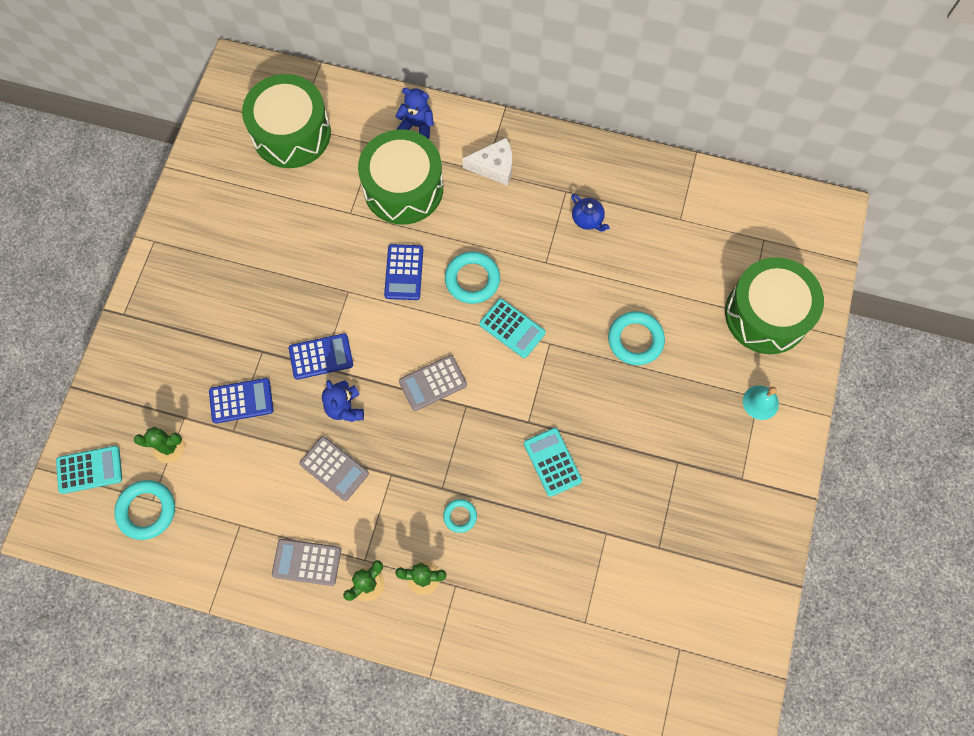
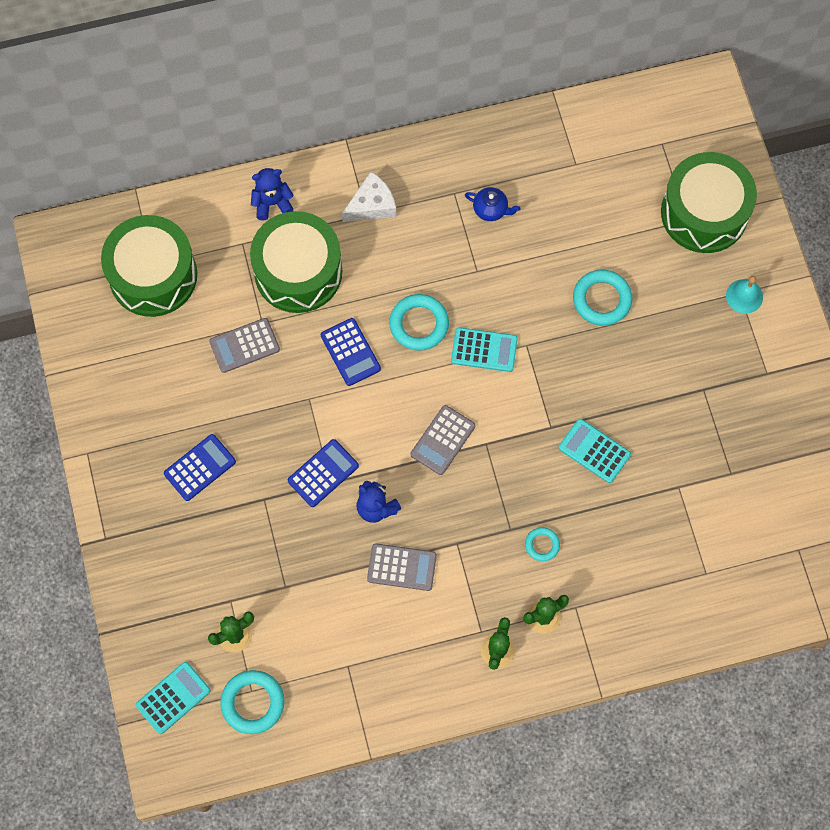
camera: 30 degrees left, 0 degrees up
(241, 401) = (275, 555): blue calculator -> blue calculator (200, 467)
(307, 562) = (430, 663): grey calculator -> grey calculator (244, 345)

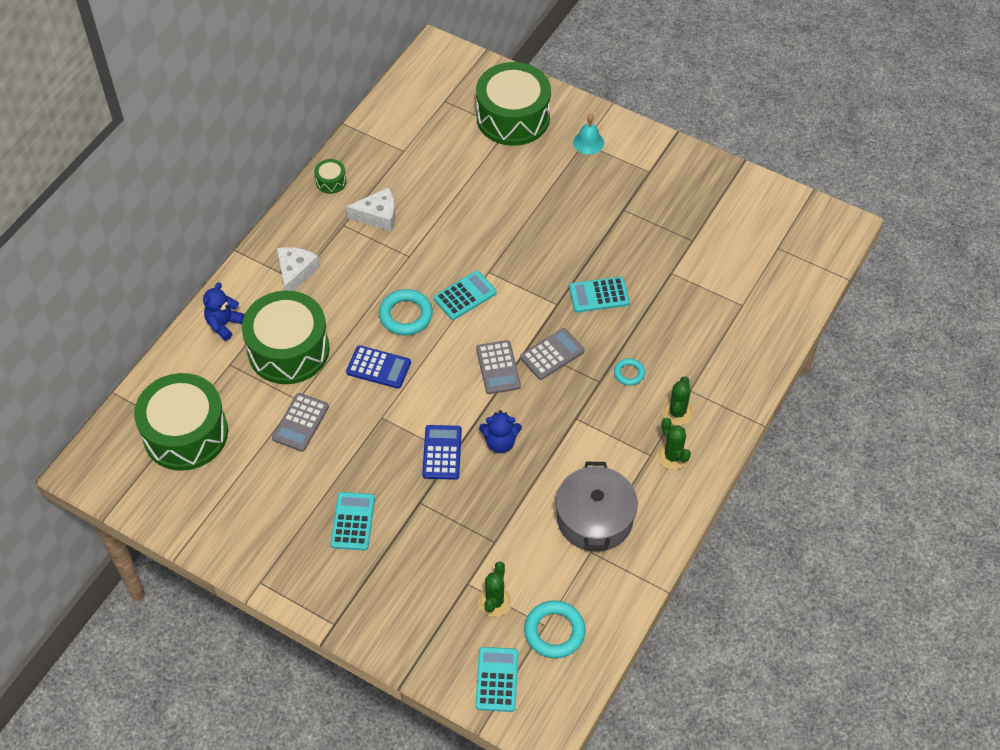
camera: 45 degrees left, 15 degrees down
(200, 467) = (353, 521): blue calculator -> turquoise calculator
(380, 642) = (595, 518): none -> grey pot
(401, 567) = (557, 462): grey calculator -> grey calculator (552, 354)
(485, 142) = (331, 181): none -> green drum
(491, 209) = (378, 215): blue teapot -> white cheese
(602, 299) = (506, 210): turquoise ring -> none

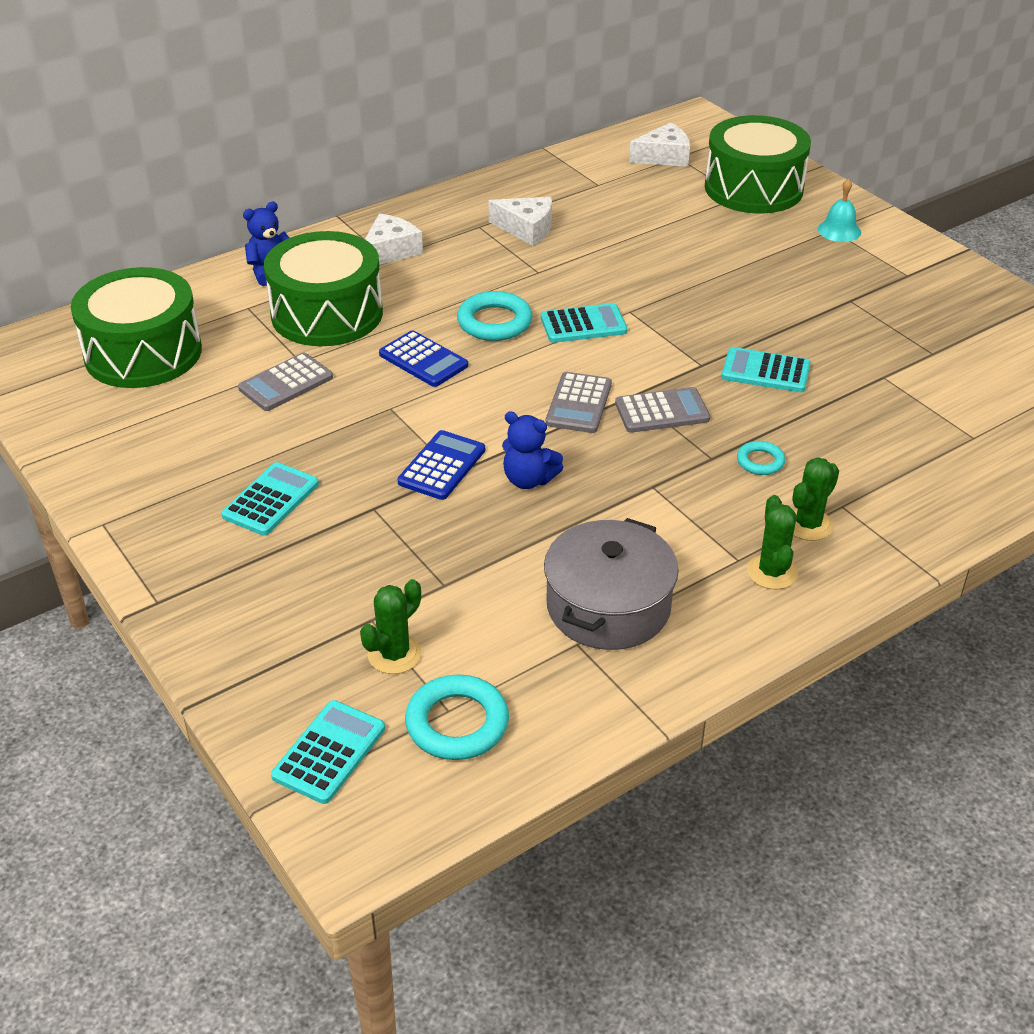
camera: 25 degrees right, 15 degrees down
(331, 181) = (492, 188): green drum -> none
(435, 104) = (664, 157): none -> white cheese

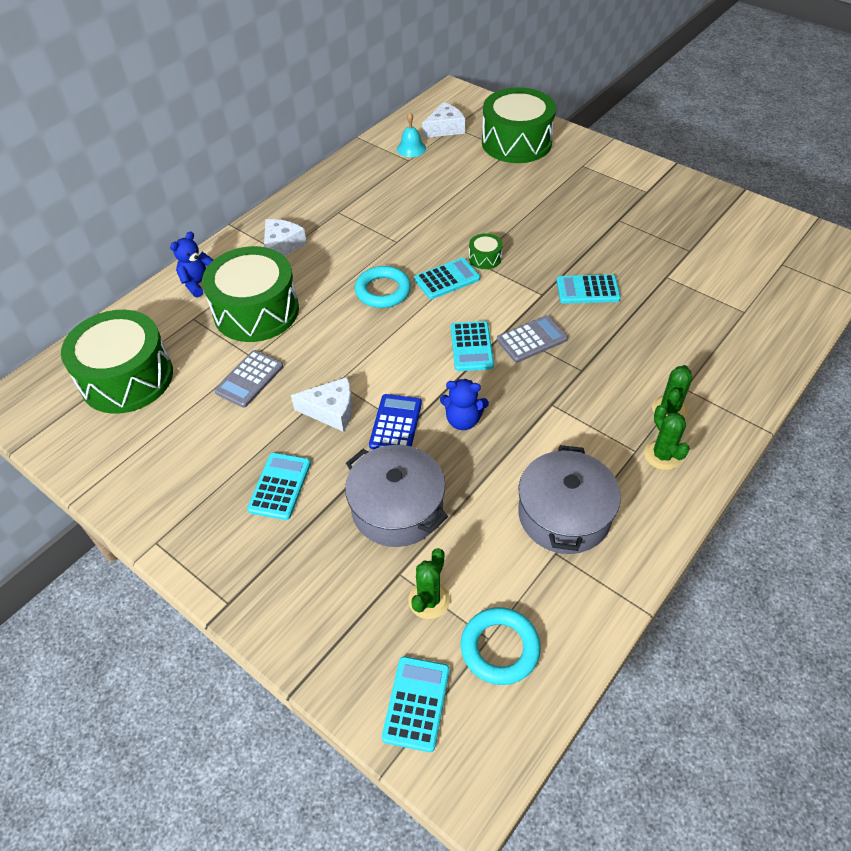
camera: 15 degrees left, 10 degrees up
(401, 553) = (397, 508): none -> grey pot
(423, 360) = (344, 335): blue calculator -> none
(527, 229) = (373, 207): white cheese -> white cheese (331, 410)
(579, 404) = (471, 346): grey calculator -> turquoise calculator
(645, 311) = (485, 258): none -> green drum
(760, 461) = (615, 365): turquoise ring -> none
(839, 230) = (587, 165): turquoise bell -> turquoise bell (411, 148)

